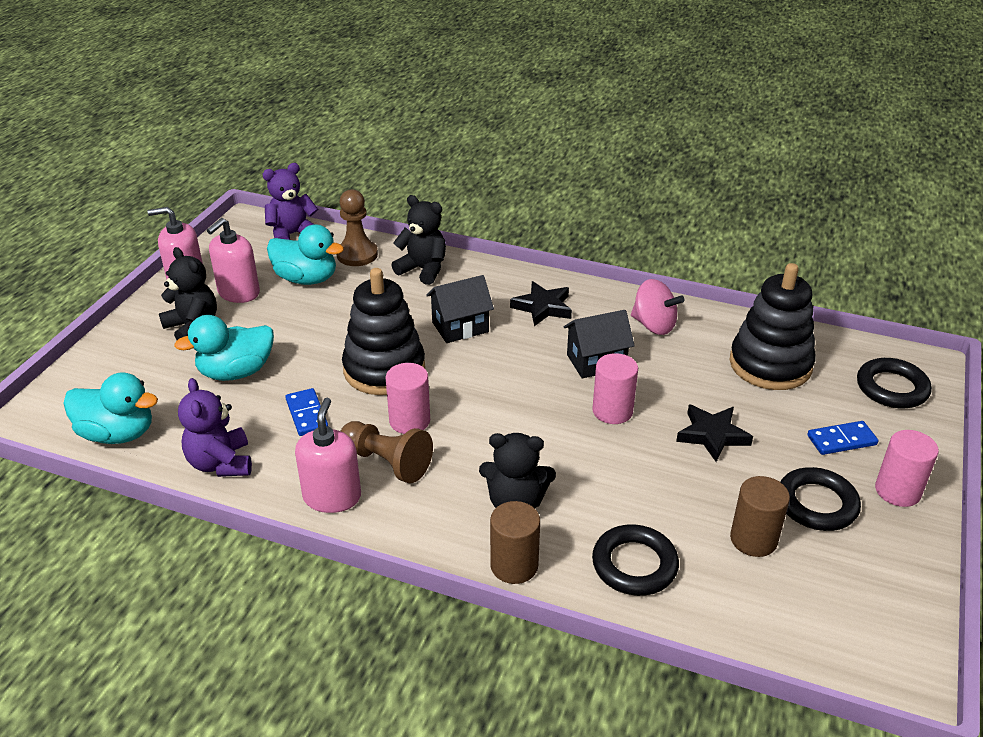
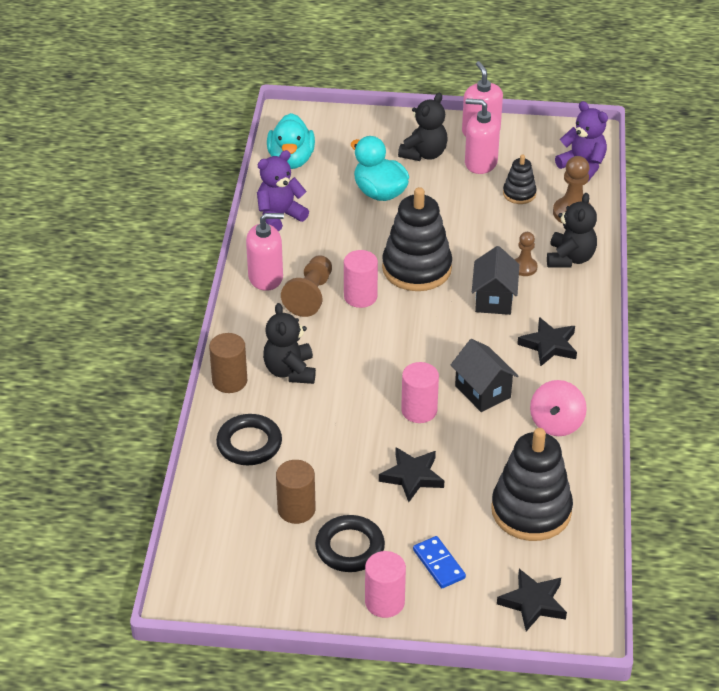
camera: 75 degrees right, 5 degrees up
(306, 279) = (519, 194): turquoise duck -> black stacking toy
(307, 414) = (346, 242): blue domino -> none
(422, 299) = (524, 267): none -> brown pawn
(460, 327) = (494, 299): black house -> black house turned 45 degrees clockwise
(892, 388) = (533, 602): black ring -> black star

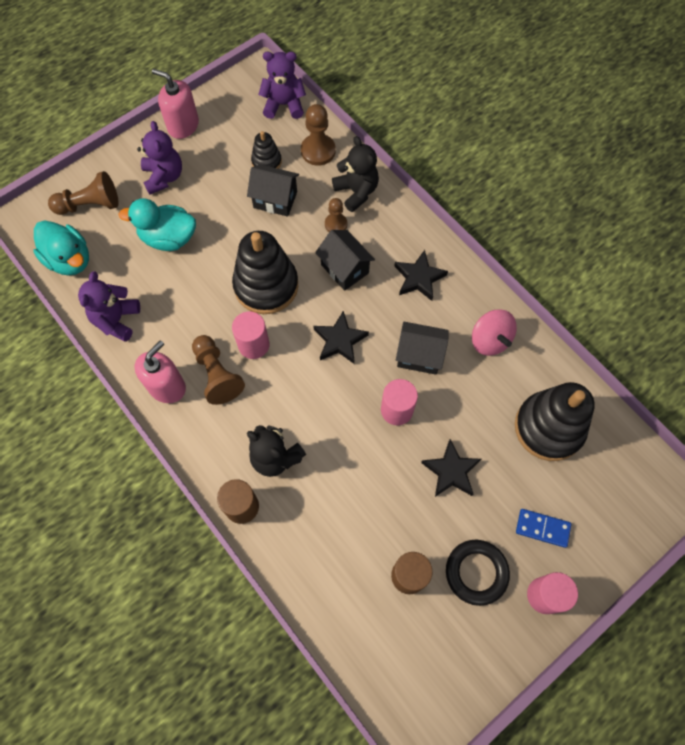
camera: 45 degrees left, 25 degrees up
(249, 444) = (316, 550): black ring -> none
(347, 137) = (90, 205): none -> brown pawn
(424, 154) = (164, 177): black teddy bear -> purple teddy bear
(480, 163) = (212, 154): pink soap dispenser -> none
(494, 221) = (275, 200): none -> black house
(533, 602) = (626, 501): black star -> black star (339, 340)

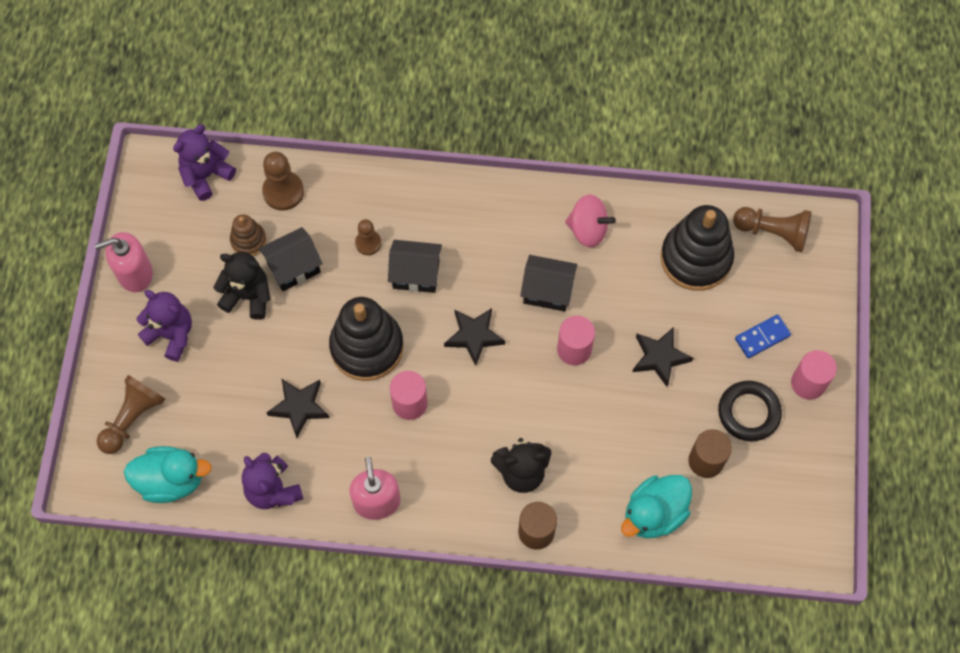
camera: 45 degrees left, 0 degrees up
(168, 238) = (238, 383): turquoise duck -> turquoise duck (654, 514)
(217, 375) = (407, 454): brown pawn -> brown pawn (773, 232)
(266, 161) = (248, 240): black stacking toy -> brown stacking toy
(356, 192) = (355, 199): black teddy bear -> black teddy bear (248, 296)
(419, 278) = (483, 228): black star -> black star (299, 407)
(419, 355) = (547, 291): black house -> black house turned 45 degrees clockwise

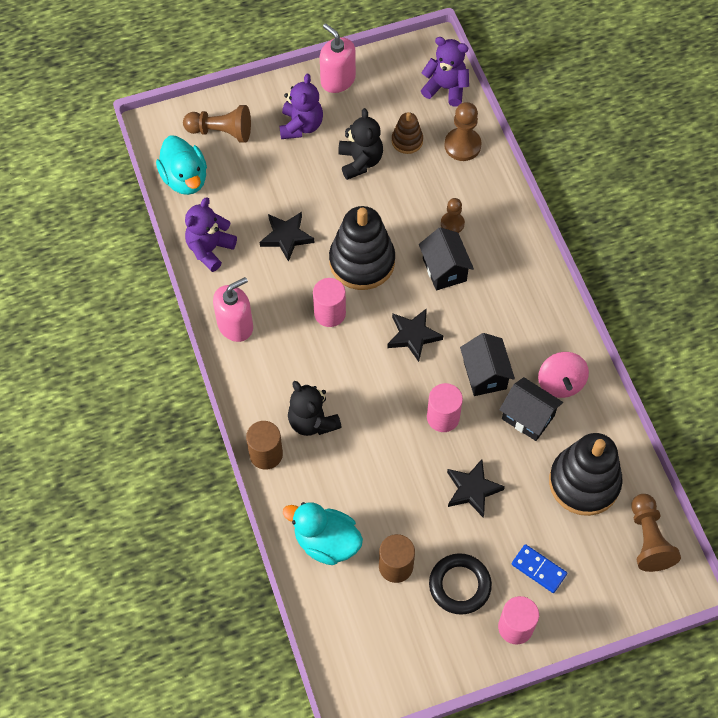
camera: 65 degrees right, 5 degrees down
(293, 267) = (401, 181): black house -> black house (528, 417)

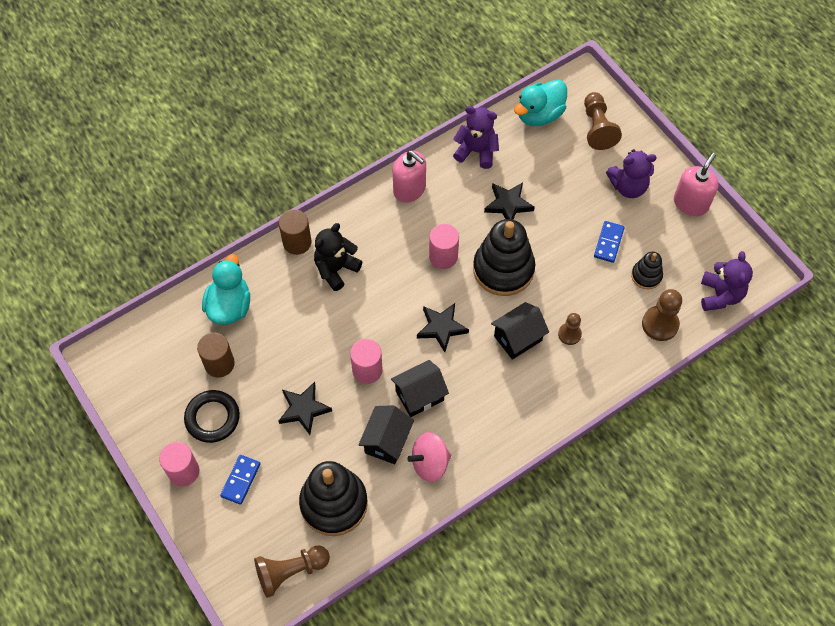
camera: 75 degrees right, 0 degrees up
(360, 161) = (608, 243): black teddy bear -> blue domino
(407, 141) = (646, 276): brown stacking toy -> black stacking toy

